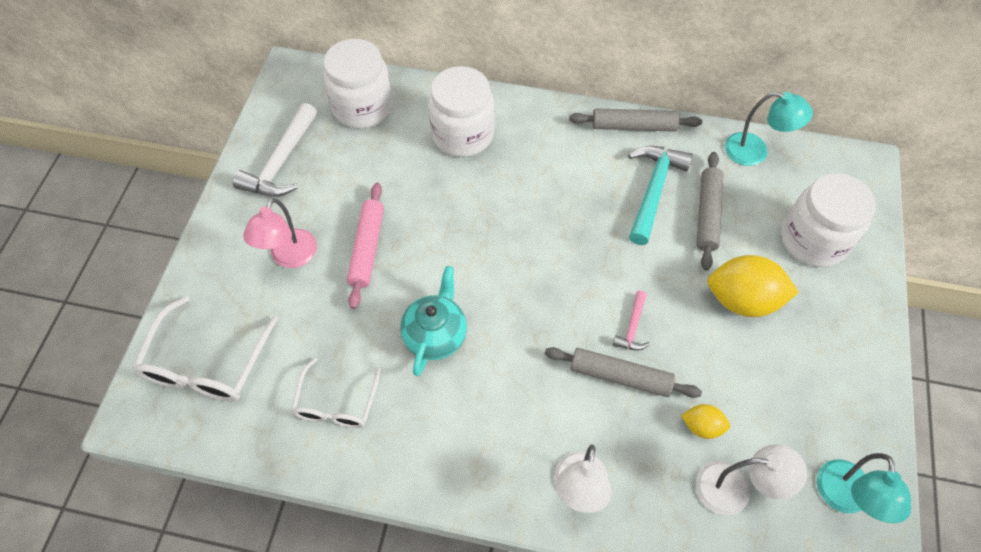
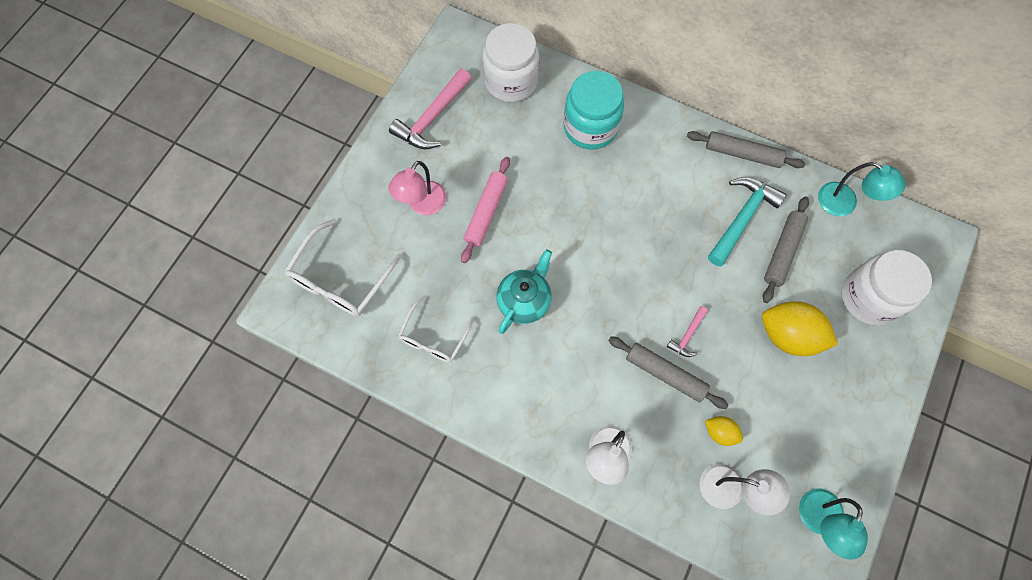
camera: 15 degrees right, 10 degrees up
(281, 162) = (432, 117): white hammer -> pink hammer
(462, 135) = (590, 127): white jar -> turquoise jar

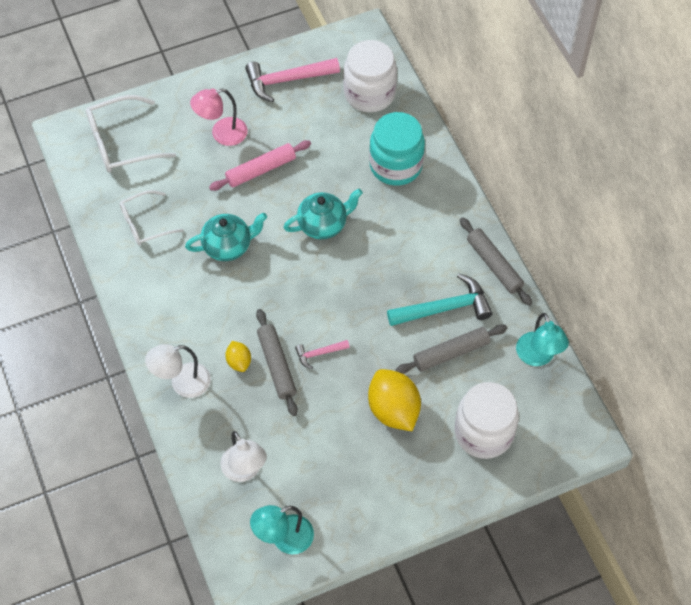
camera: 40 degrees right, 10 degrees down
(583, 221) = (323, 224): none -> turquoise teapot
(720, 432) = (275, 431): yellow lemon -> yellow lemon (239, 362)

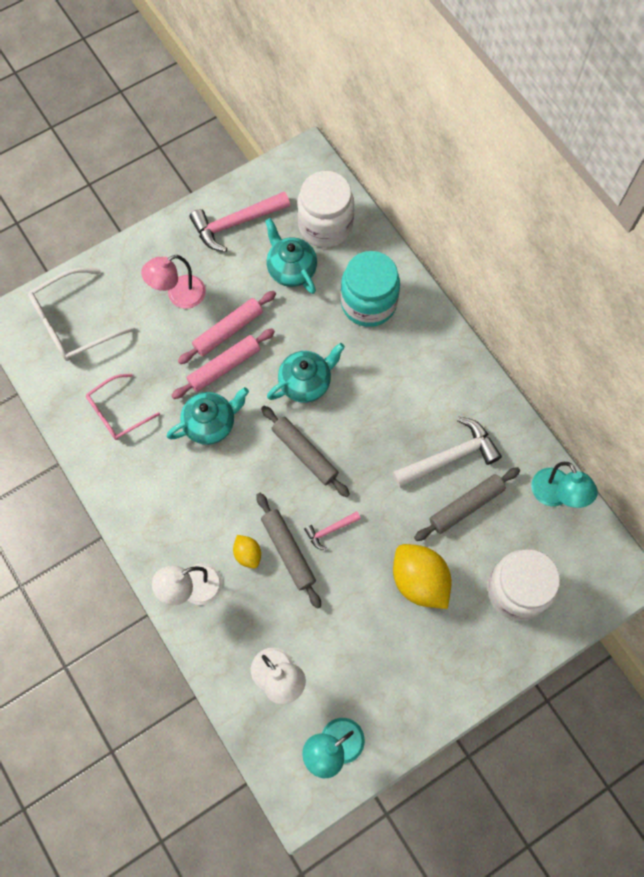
camera: 10 degrees left, 10 degrees up
(145, 224) = (117, 412): white glasses -> pink glasses
(251, 200) = (224, 367): none -> pink rolling pin
(330, 126) = (291, 269): none -> turquoise teapot
(444, 308) = (450, 457): turquoise hammer -> white hammer
(494, 265) = (491, 399): grey rolling pin -> grey rolling pin (304, 453)

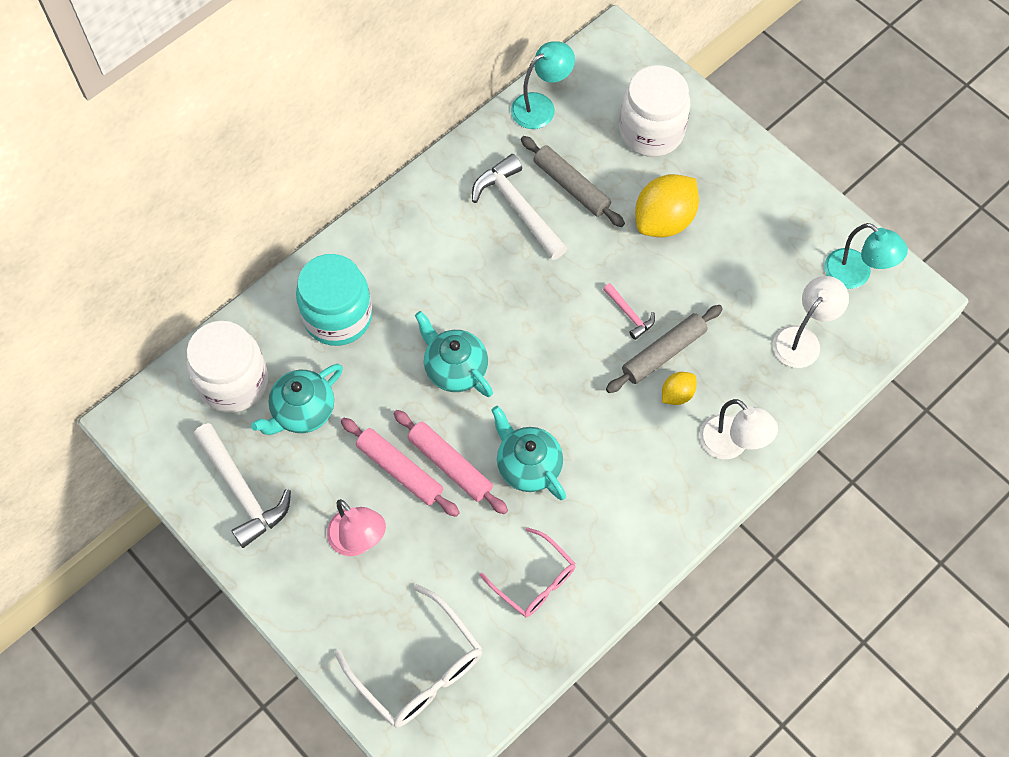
camera: 100 degrees left, 5 degrees down
(236, 223) = (241, 491): pink hammer -> white hammer
(304, 453) = (544, 355): grey rolling pin -> none

